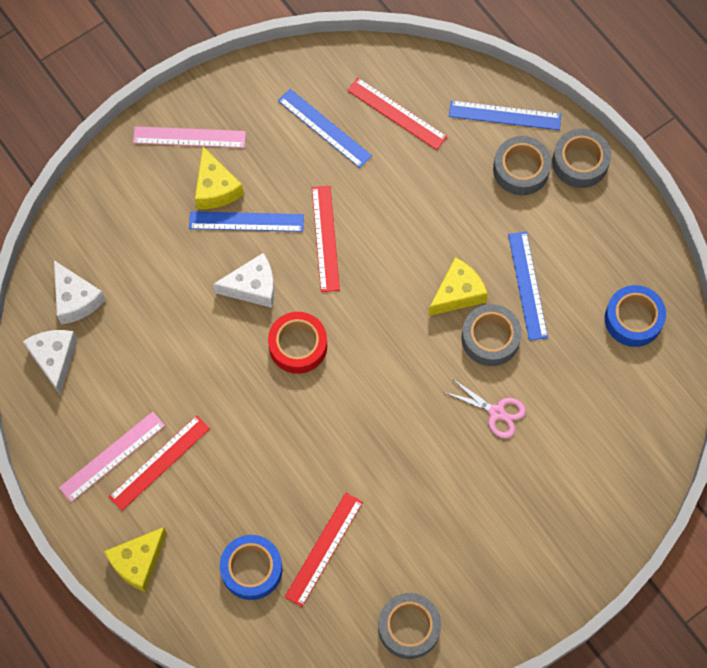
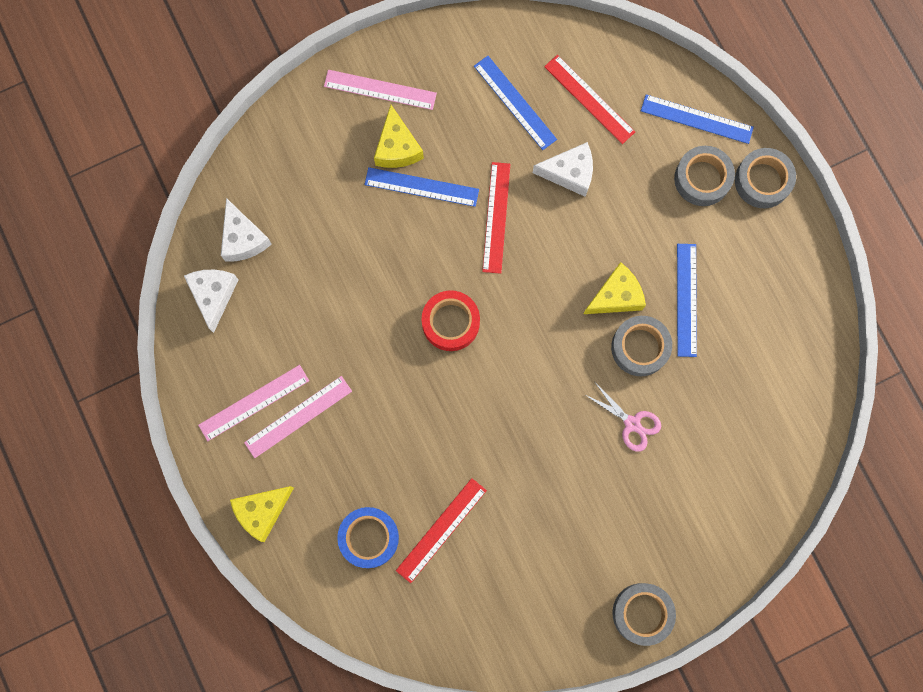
camera: 10 degrees right, 10 degrees up
(159, 462) = (298, 416): red ruler -> pink ruler
(252, 287) = (416, 255): white cheese -> white cheese (569, 173)
(409, 627) = (509, 621): grey tape -> grey tape (642, 613)
(633, 319) = (784, 352): blue tape -> none

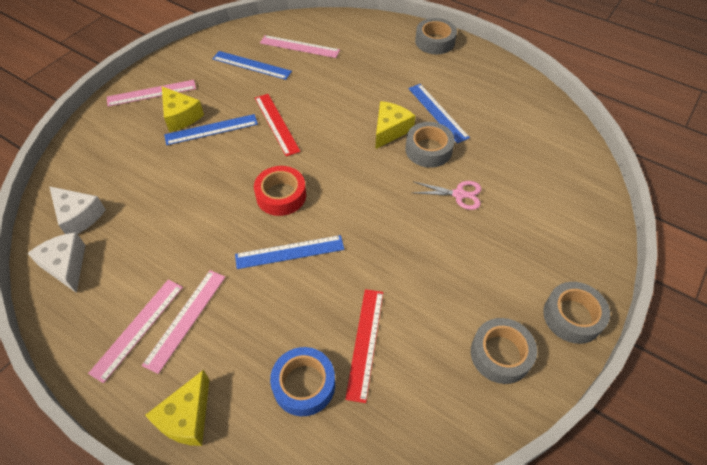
camera: 30 degrees left, 25 degrees down
(569, 173) = (312, 83): white cheese -> none
(589, 99) = (299, 46): red ruler -> pink ruler
(696, 119) = (373, 31): blue ruler -> blue ruler (289, 252)
(702, 179) = (398, 54): grey tape -> grey tape (500, 354)

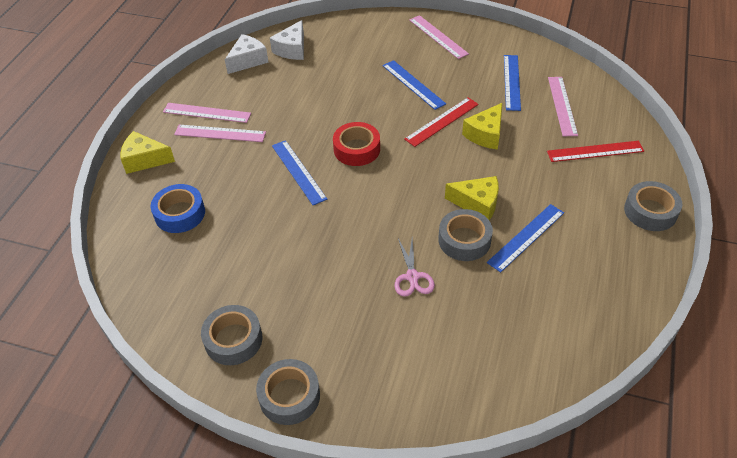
camera: 75 degrees right, 5 degrees down
(180, 116) = (419, 62): yellow cheese -> yellow cheese (485, 134)
(365, 343) = (223, 241): red ruler -> red ruler (595, 151)

